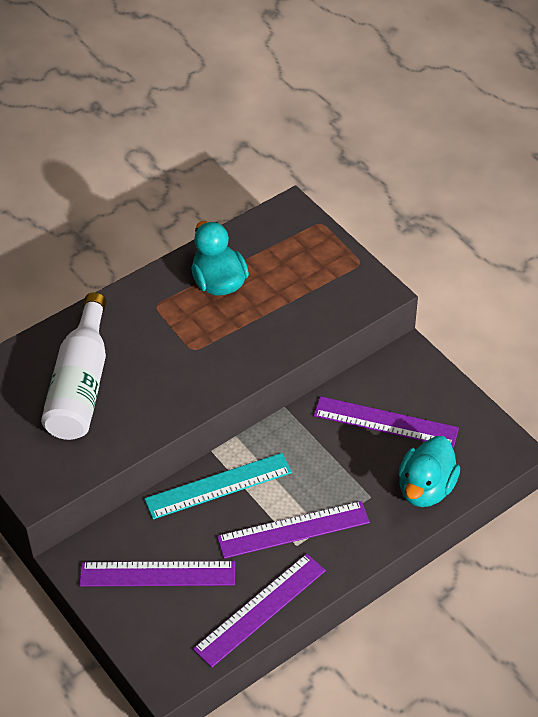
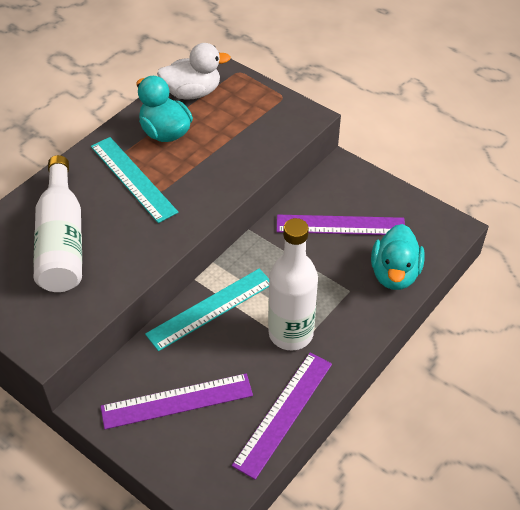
camera: 15 degrees left, 0 degrees up
(170, 330) = (133, 178): none -> turquoise ruler
(261, 240) = (192, 93): none -> white duck
(293, 530) = (290, 333): purple ruler -> white bottle

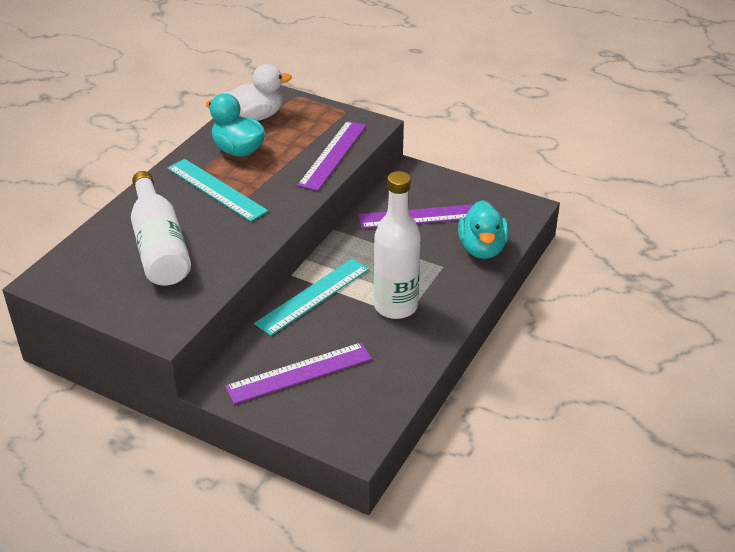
camera: 10 degrees left, 10 degrees down
(283, 413) = (405, 369): purple ruler -> purple ruler (333, 155)

